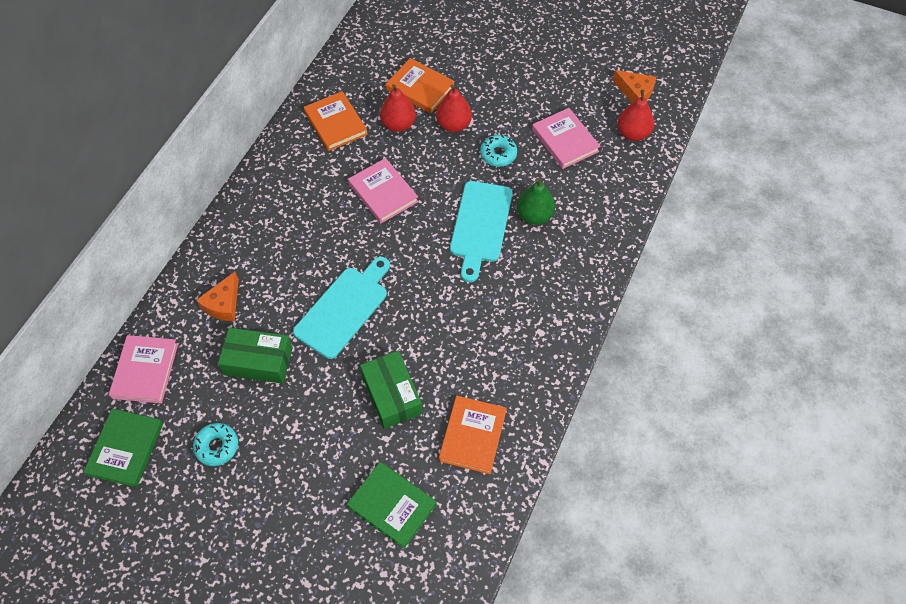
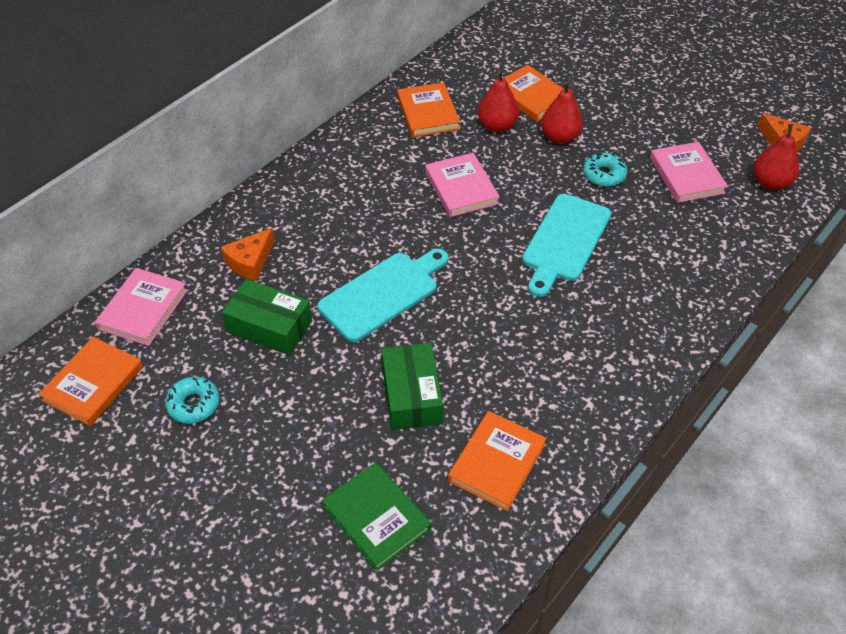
camera: 15 degrees right, 10 degrees down
(126, 449) = (93, 384): green book -> orange book
(534, 215) = (632, 243): green pear -> none

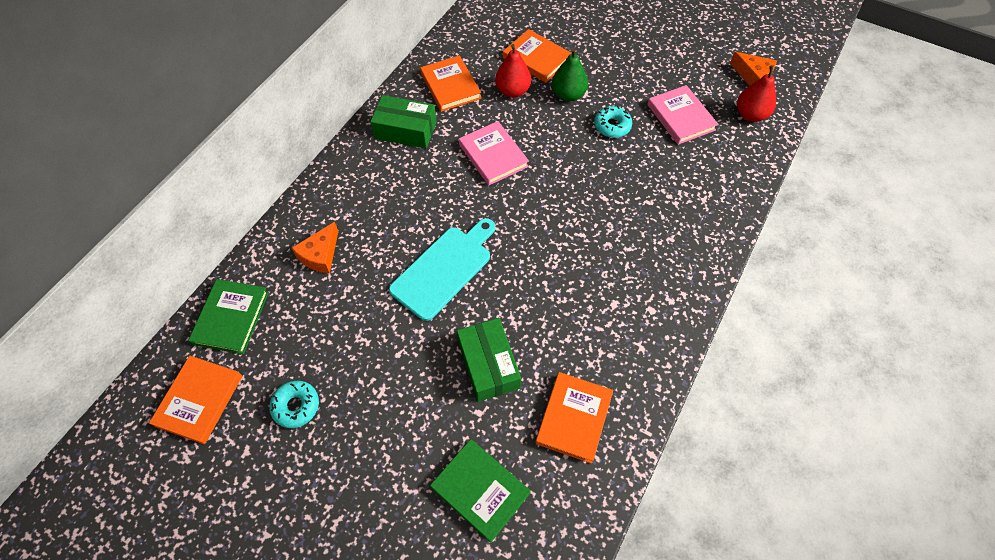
camera: 10 degrees left, 10 degrees up
(143, 309) = (231, 318): pink book -> green book
(269, 326) = (350, 317): green box -> green box (405, 130)
(559, 137) = (568, 95): red pear -> green pear
(564, 241) = (591, 195): turquoise cutting board -> none

